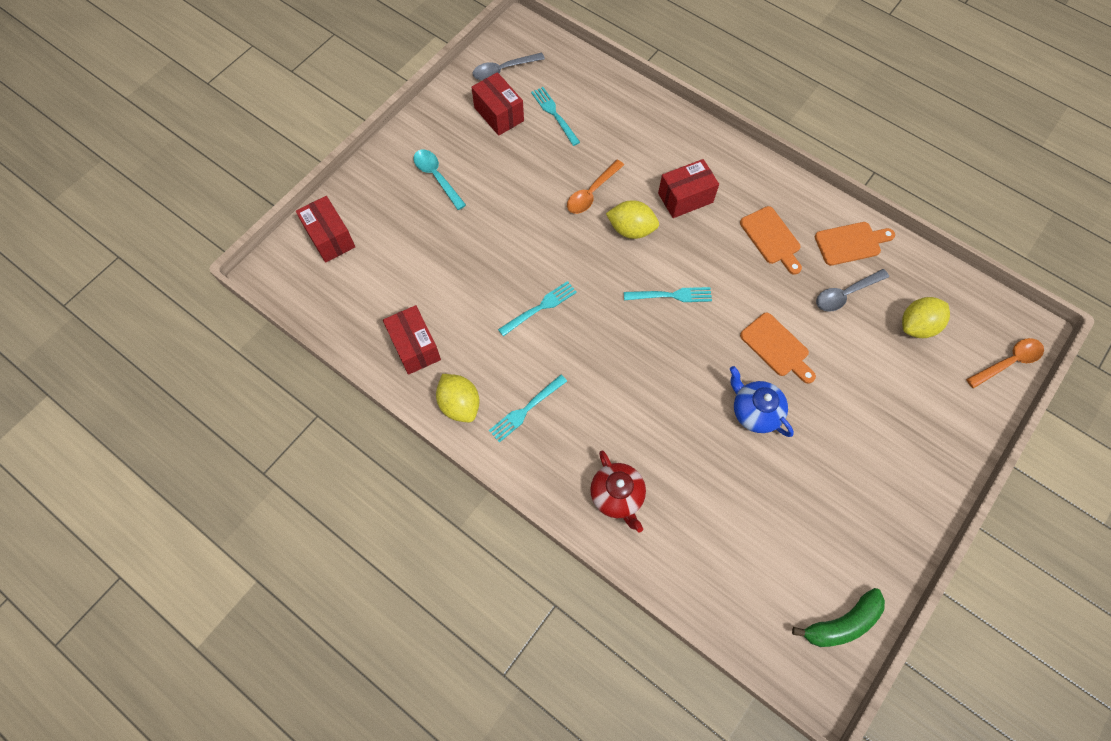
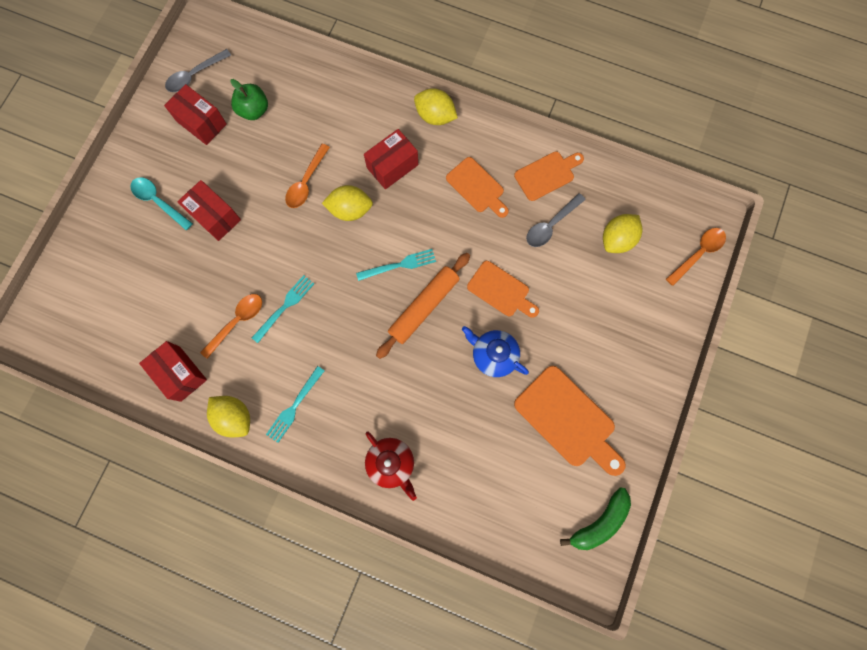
camera: 15 degrees left, 10 degrees up
(330, 238) = (73, 287): red box -> red box (215, 217)
(487, 310) = (237, 322): none -> orange spoon
(554, 114) = (254, 110): turquoise fork -> green apple
(688, 343) = (424, 307): none -> orange rolling pin
(741, 160) = (435, 116): none -> yellow lemon
(826, 501) = (568, 420): none -> orange cutting board

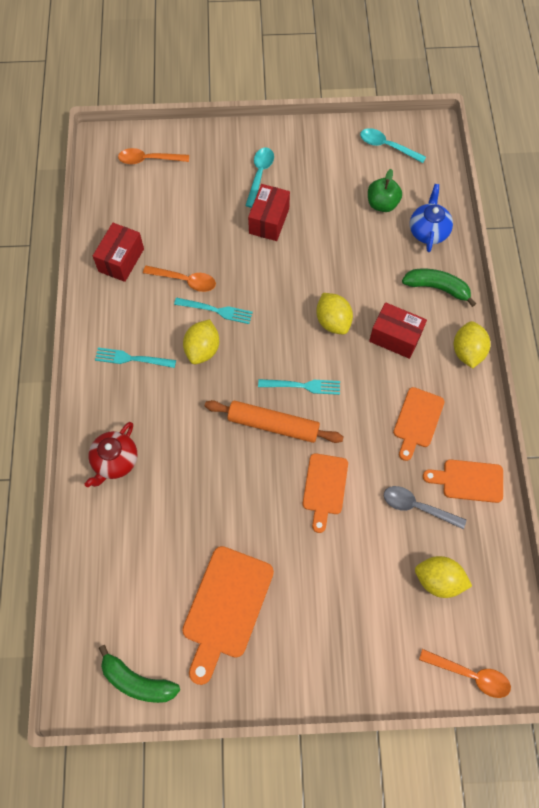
camera: 65 degrees right, 10 degrees down
(195, 75) = (387, 146): grey spoon -> turquoise spoon
(201, 122) = (347, 171): red box -> none
(234, 417) = (102, 317): yellow lemon -> yellow lemon (202, 349)
(306, 182) = (339, 275): orange spoon -> orange spoon (149, 159)
(363, 108) = (437, 288): none -> green banana
(399, 265) = (302, 386): turquoise fork -> turquoise fork turned 45 degrees counterclockwise
(493, 355) = (257, 508): blue teapot -> blue teapot (428, 231)
(547, 174) = (468, 480): orange cutting board -> orange cutting board turned 150 degrees clockwise

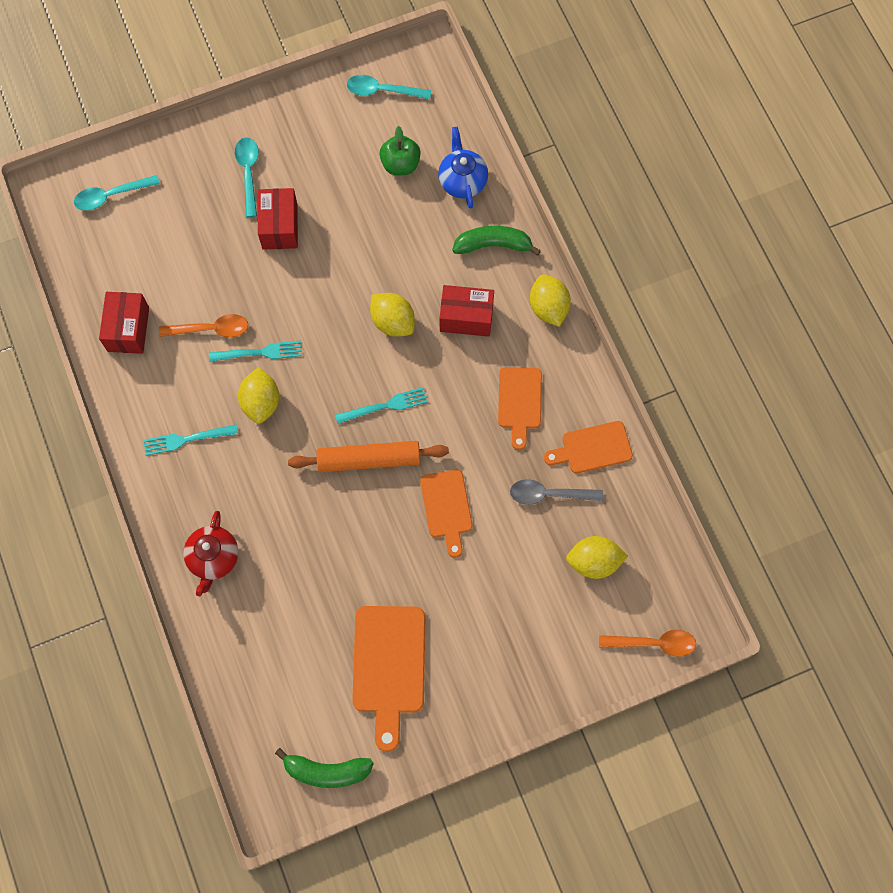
camera: 20 degrees left, 5 degrees up
(149, 159) = (111, 196): orange spoon -> turquoise spoon

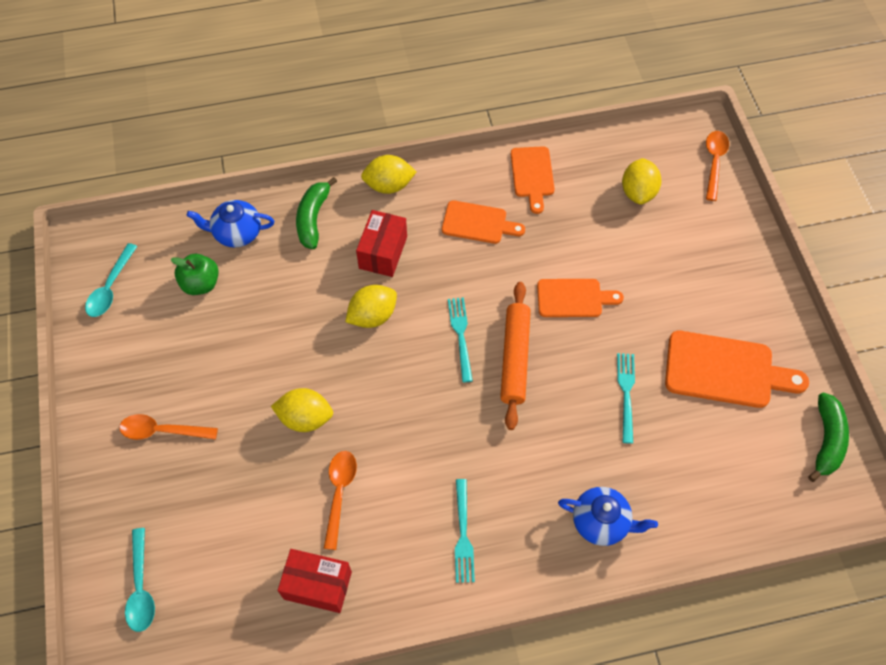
camera: 80 degrees left, 10 degrees down
(213, 558) = (601, 522): red teapot -> blue teapot
(248, 173) = (162, 431): turquoise spoon -> orange spoon
(259, 352) = (377, 446): turquoise fork -> turquoise fork (626, 393)
(261, 402) = (435, 452): yellow lemon -> yellow lemon (305, 418)
(279, 226) = (236, 407): red box -> none
(549, 494) = (571, 215): grey spoon -> none

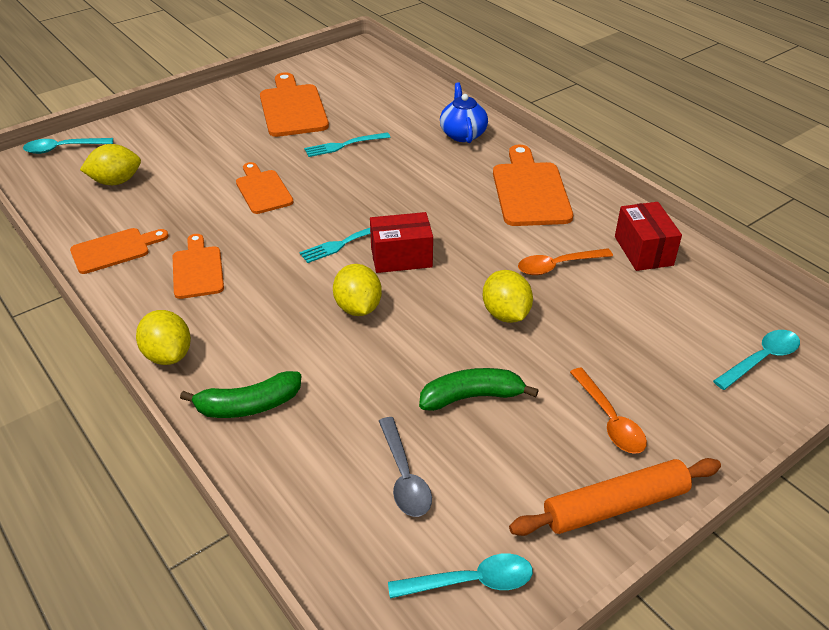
camera: 115 degrees left, 20 degrees down
(201, 284) = (404, 476): green apple -> grey spoon
(237, 233) = (307, 474): blue teapot -> none
(372, 316) = (358, 308): yellow lemon -> yellow lemon turned 45 degrees clockwise
(383, 252) = (271, 327): red box -> red box (401, 257)
(463, 534) = (530, 190): turquoise fork -> orange cutting board
(514, 358) = (348, 206): orange rolling pin -> orange rolling pin (615, 506)
(714, 162) = (63, 149): orange spoon -> turquoise spoon
(826, 440) = (325, 64): green banana -> green banana (472, 397)

